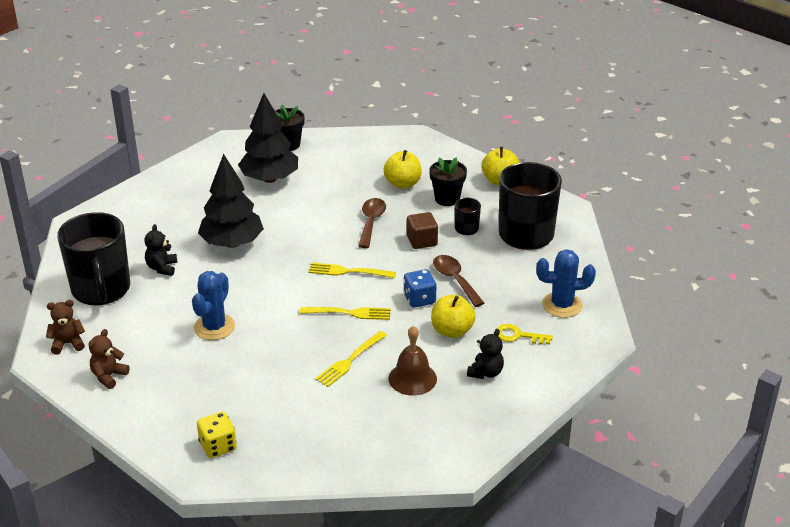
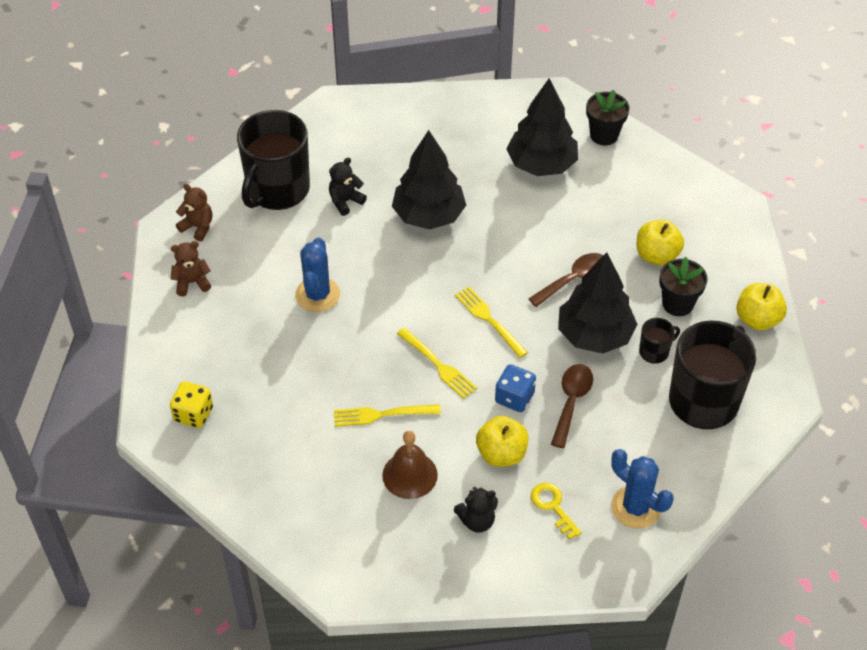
camera: 45 degrees right, 15 degrees up
(214, 327) = (317, 295): blue cactus -> blue cactus turned 60 degrees counterclockwise
(422, 241) = (594, 335): brown cube -> black tree

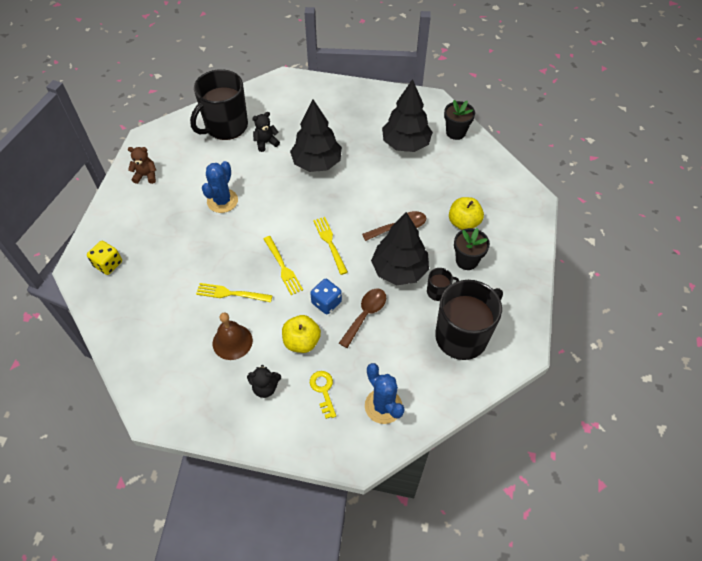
camera: 15 degrees right, 5 degrees up
(198, 227) = (165, 140): brown teddy bear -> none
(757, 319) = (521, 284): yellow apple -> none

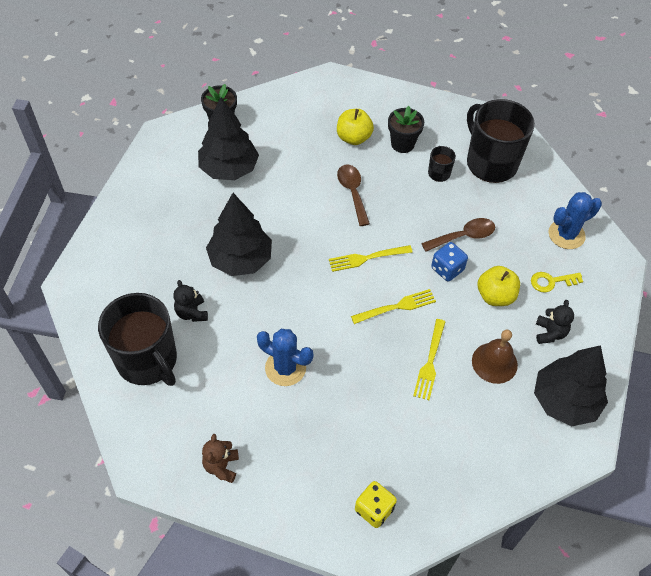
camera: 85 degrees left, 0 degrees up
(365, 314) = (463, 236): brown spoon -> brown spoon turned 120 degrees clockwise
(399, 270) = (409, 200): black tree -> black tree (564, 401)

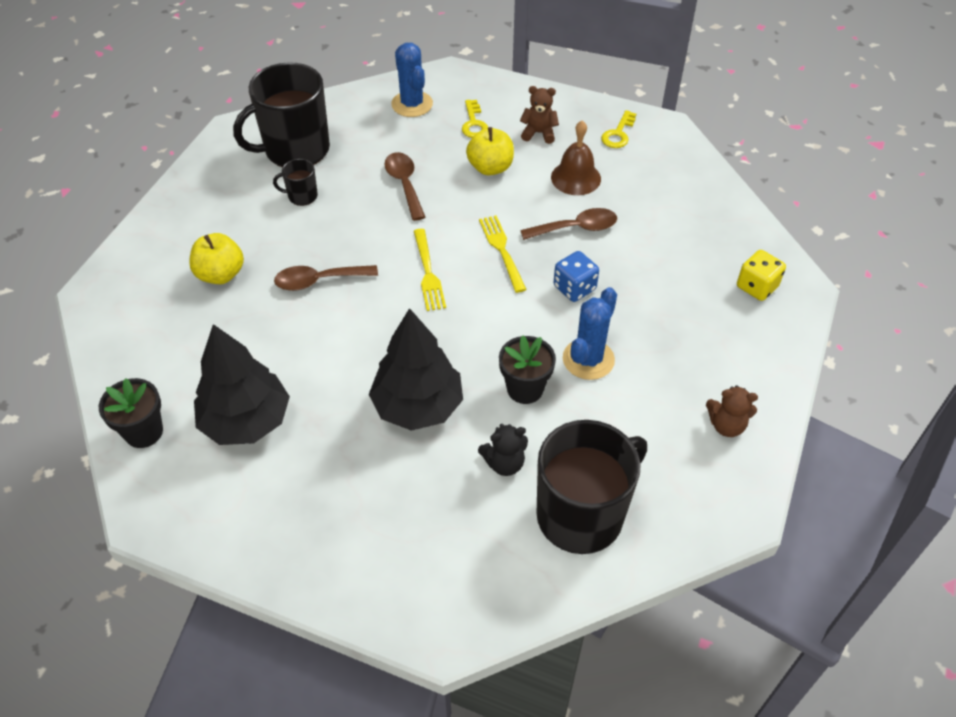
camera: 85 degrees left, 5 degrees down
(402, 144) = (245, 226): black flower pot -> black flower pot (525, 389)
(430, 362) = (576, 228): yellow fork -> brown spoon
(447, 269) = (451, 202): blue dice -> blue dice (574, 288)
(550, 333) = (539, 133): black teddy bear -> brown teddy bear
(564, 401) = (618, 134): black tree -> yellow key

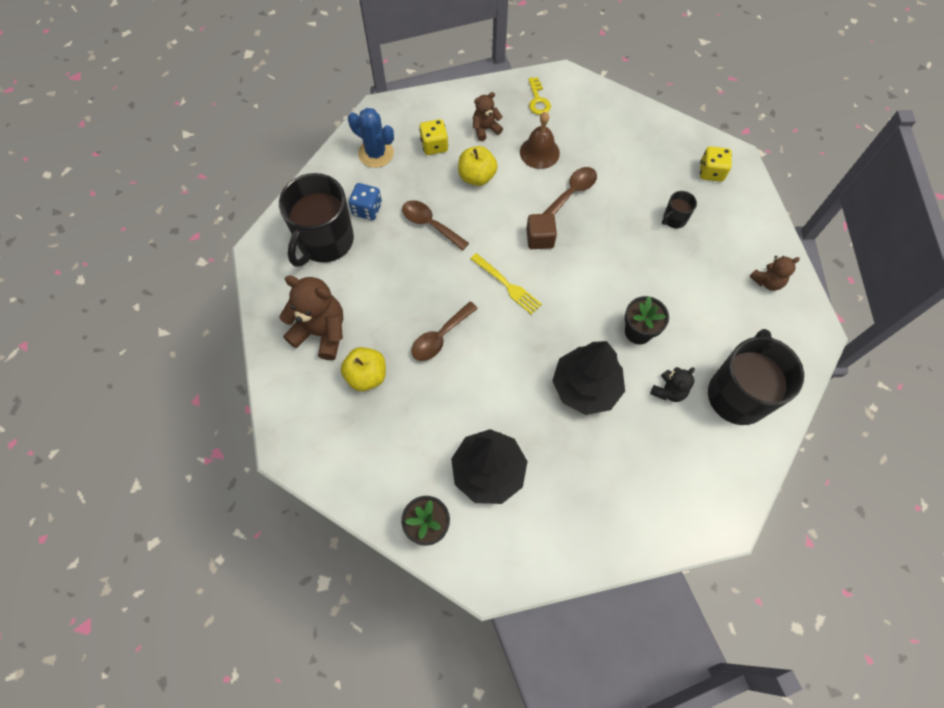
camera: 35 degrees left, 15 degrees up
(218, 218) = (321, 332): none -> brown teddy bear
(302, 196) = (366, 277): black mug -> black mug (674, 219)
(474, 123) = (434, 145): yellow key -> yellow dice
(502, 250) = (540, 238): yellow fork -> brown cube
(574, 288) = (608, 239): blue dice -> blue dice (367, 209)
(588, 359) = (657, 286): blue cactus -> none

